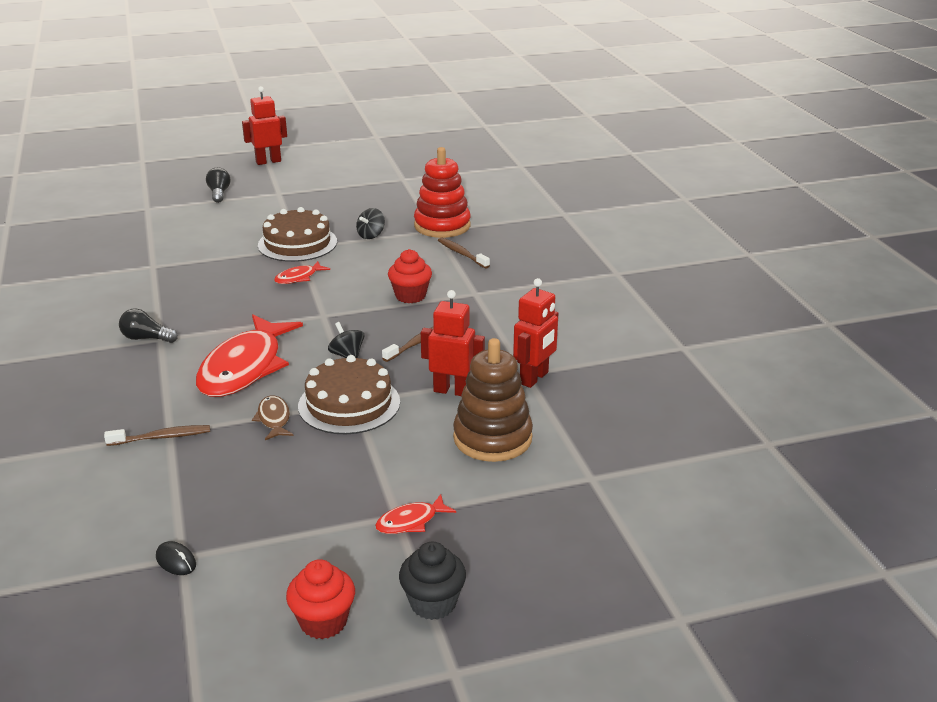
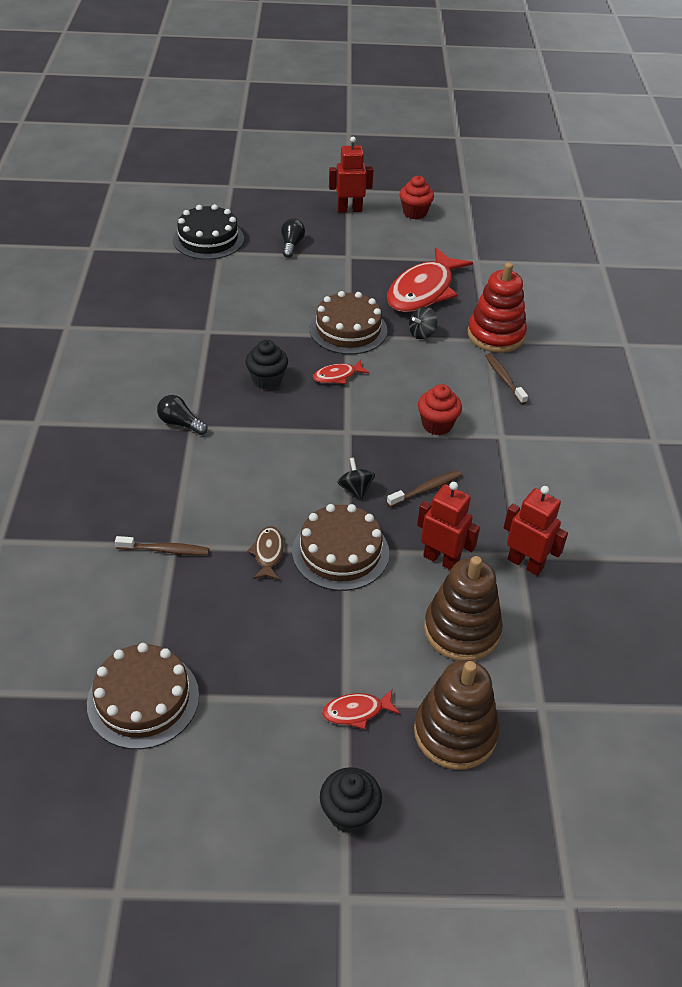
camera: 15 degrees right, 15 degrees up
(131, 201) = (208, 239): none -> black cake
(176, 561) = (143, 699): black mouse -> brown cake
(227, 292) = (267, 380): none -> black cupcake
(245, 367) = (258, 482): red fish -> red fish (423, 291)
(323, 622) = (249, 805): red cupcake -> red cupcake (415, 213)
(516, 516) = (455, 732): none -> brown stacking toy
(534, 378) = (525, 563): red robot -> red robot turned 105 degrees counterclockwise

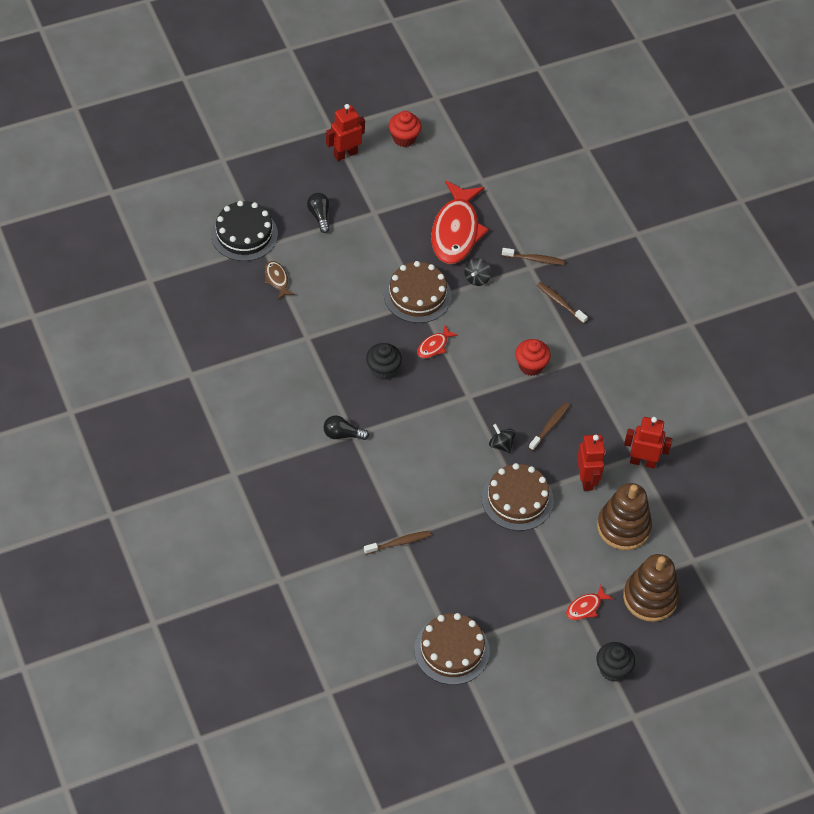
camera: 25 degrees left, 10 degrees up
(268, 553) = (469, 519): brown fish -> brown fish (277, 279)
(441, 559) = (586, 479): red robot -> red robot turned 75 degrees clockwise
(496, 335) = (534, 259): red stacking toy -> brown toothbrush

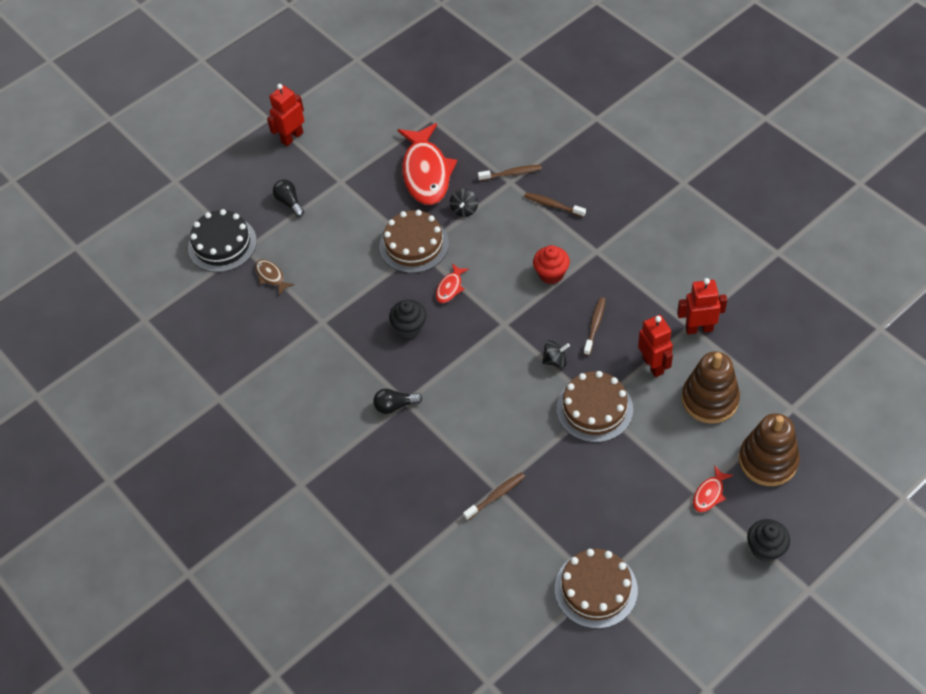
camera: 10 degrees left, 0 degrees up
(404, 138) = (342, 105): red cupcake -> none
(501, 445) = (555, 360): black spinning top -> black spinning top turned 135 degrees clockwise

